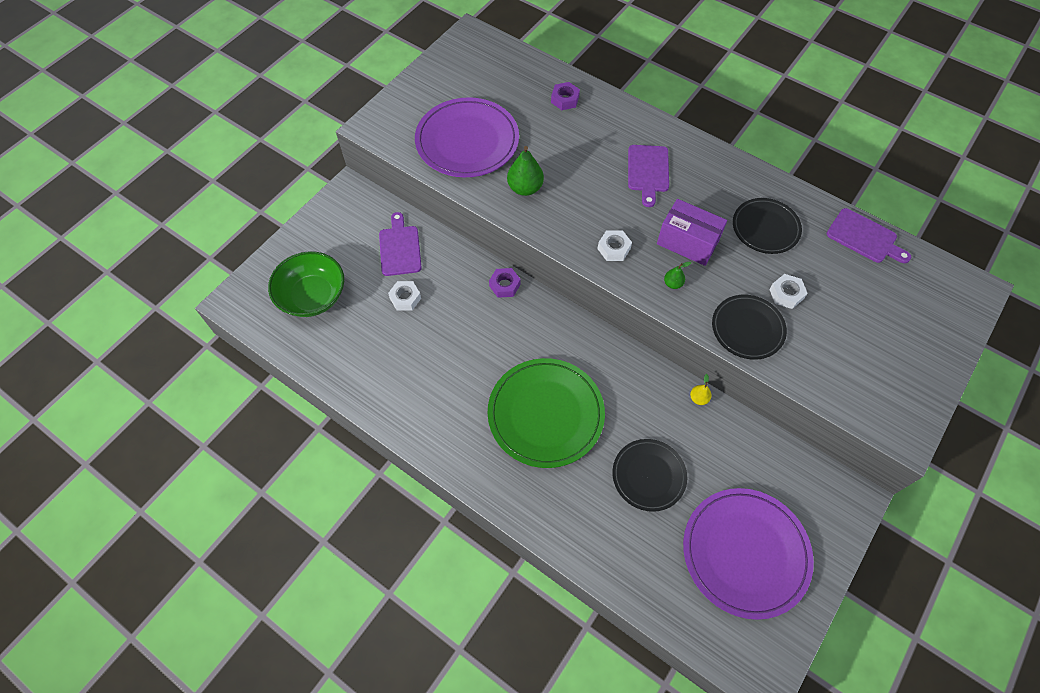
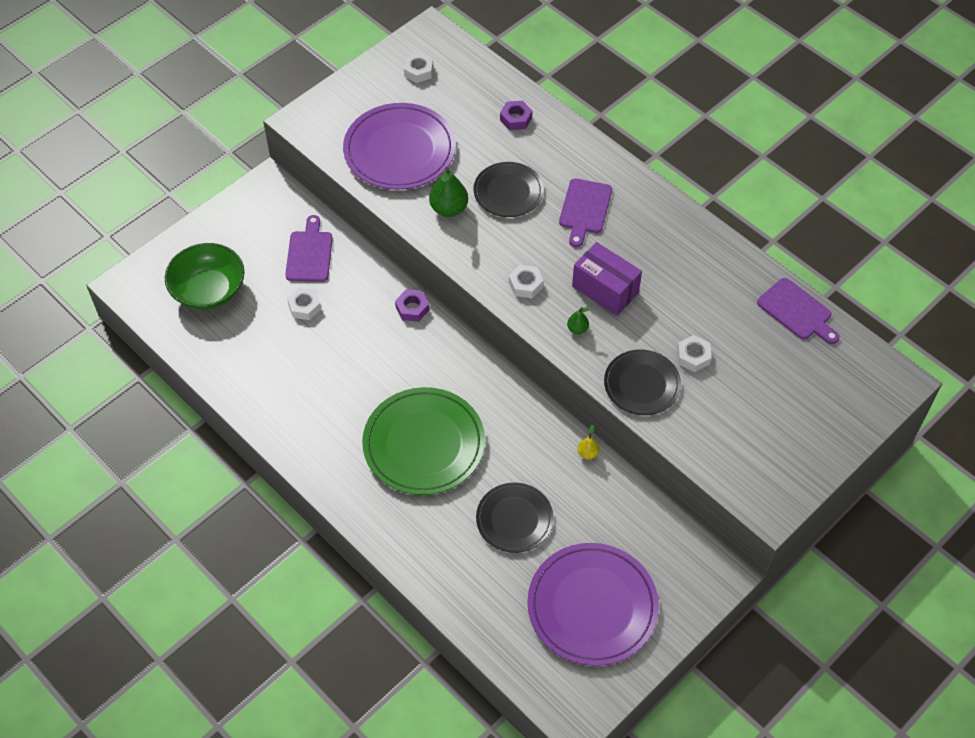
camera: 10 degrees right, 5 degrees down
(468, 69) = (418, 71): none -> white nut
(765, 228) = (693, 286): black plate -> black plate (508, 192)

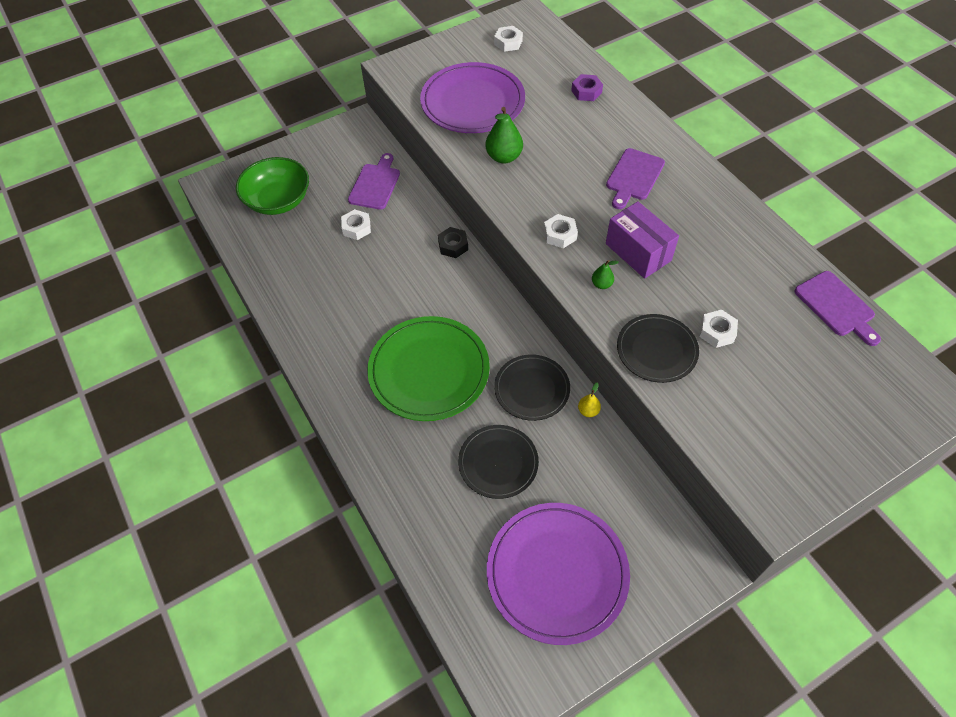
camera: 15 degrees right, 0 degrees up
(412, 308) = (453, 246): purple nut -> black nut
(508, 192) = (564, 151): black plate -> black plate (532, 389)

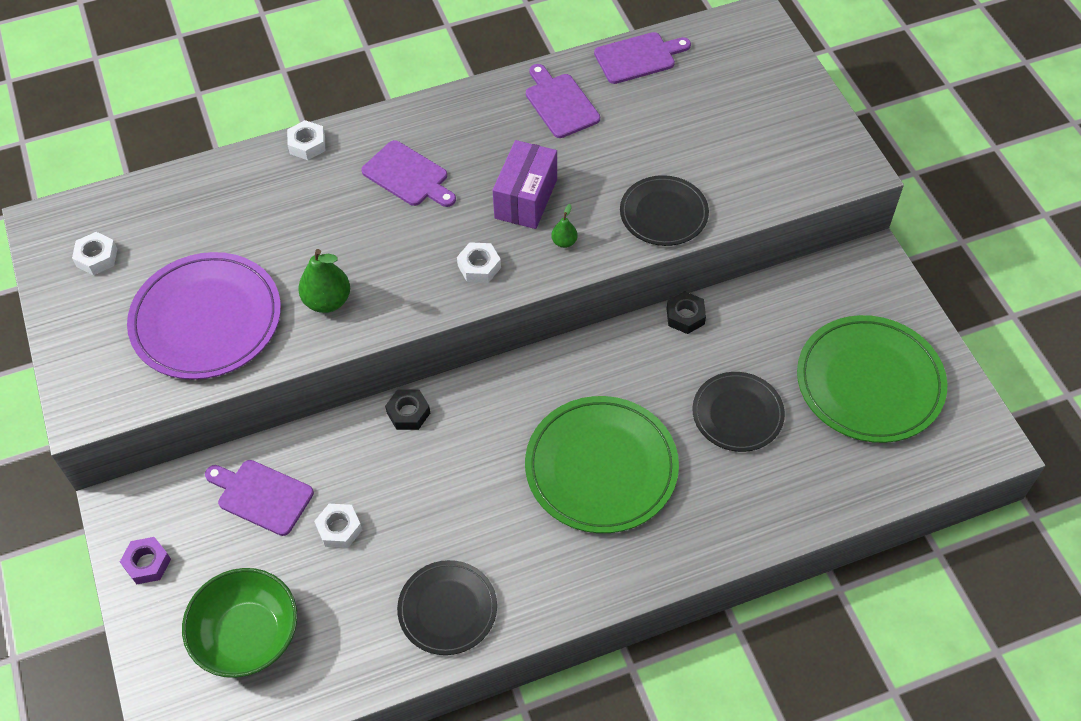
camera: 80 degrees left, 0 degrees up
(532, 389) = (647, 364): black plate -> black plate (447, 609)
(557, 573) = (869, 382): purple plate -> green plate
(586, 92) = (238, 190): purple nut -> purple nut (147, 563)
(588, 411) = (685, 316): yellow pear -> black nut
(638, 252) = (526, 198): purple box -> purple box turned 45 degrees counterclockwise
(717, 332) = (650, 158): white nut -> white nut (307, 144)
(752, 258) = (560, 103): none -> purple cutting board

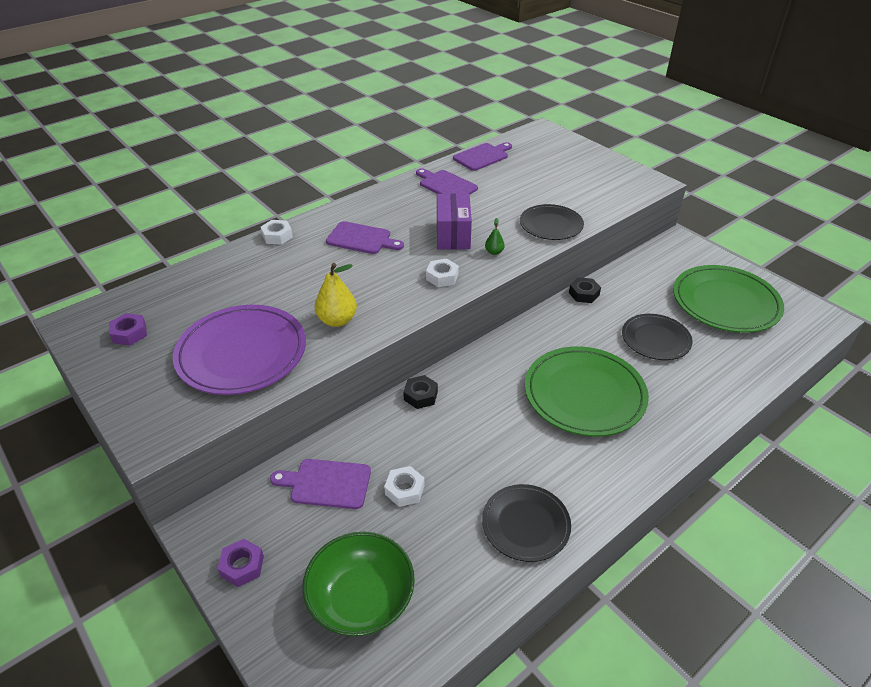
camera: 20 degrees left, 15 degrees down
(97, 257) = (129, 333): white nut -> purple nut
(327, 301) = (337, 320): green pear -> yellow pear

